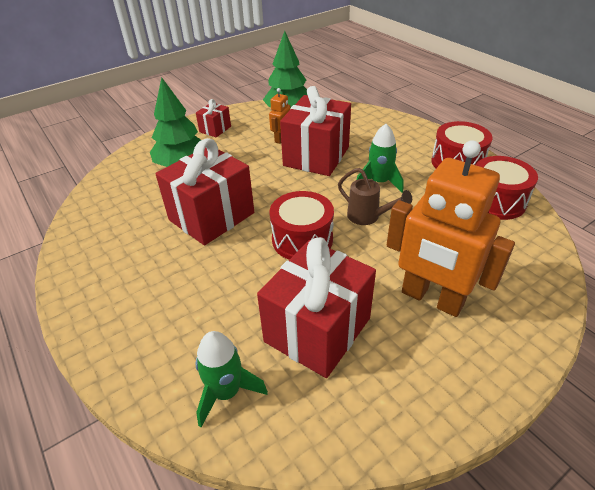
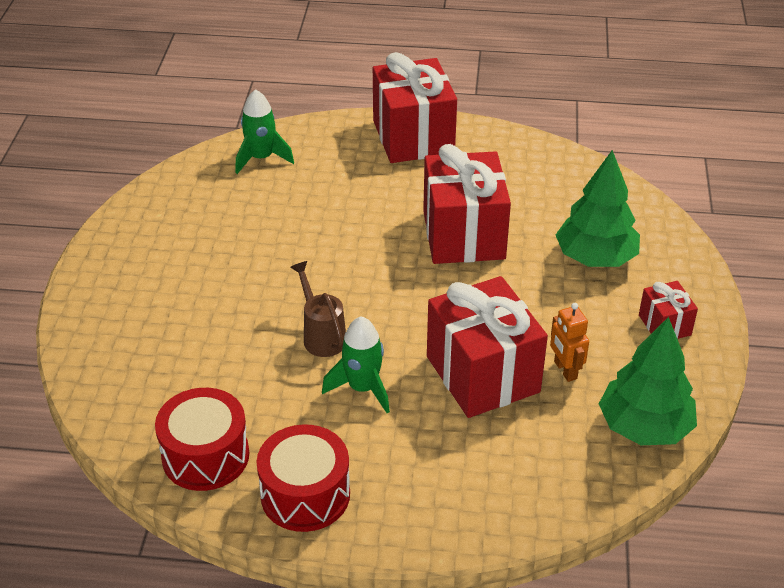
camera: 130 degrees right, 0 degrees up
(302, 239) = (352, 271): red drum -> none
(317, 330) = (248, 221): red gift -> red gift (413, 137)
(368, 217) = (321, 335): brown watering can -> brown watering can turned 75 degrees clockwise
(431, 299) = (183, 298): orange robot -> none

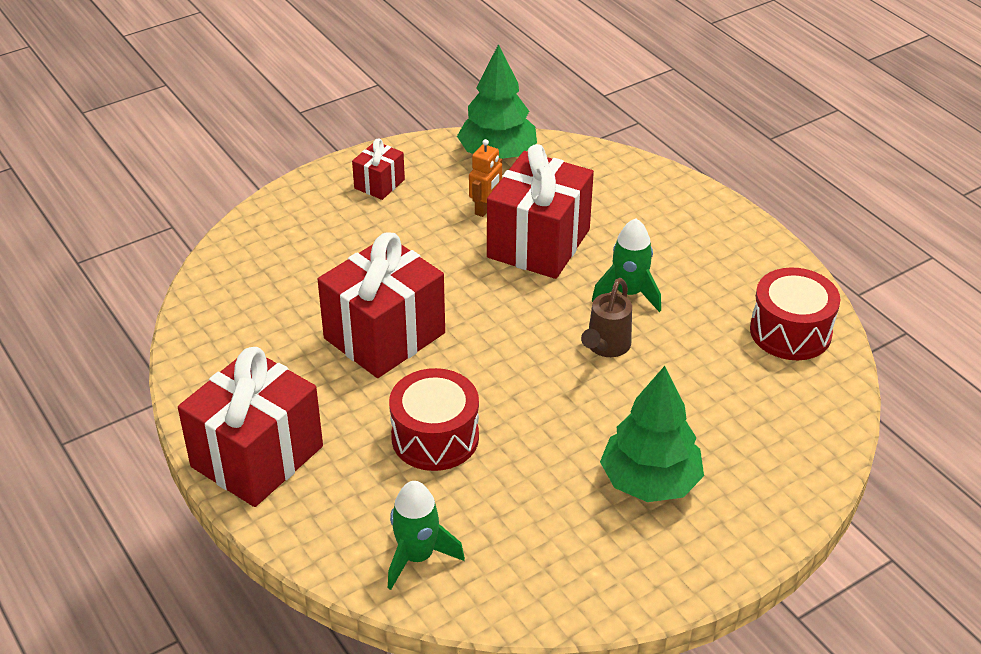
camera: 130 degrees left, 0 degrees up
(305, 494) = (750, 265): red drum -> red drum (435, 437)
(595, 258) = (333, 248): green tree -> green tree (650, 481)

